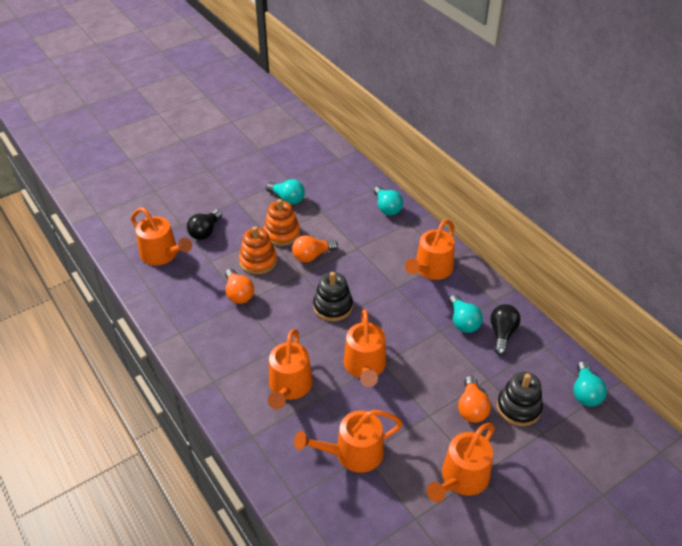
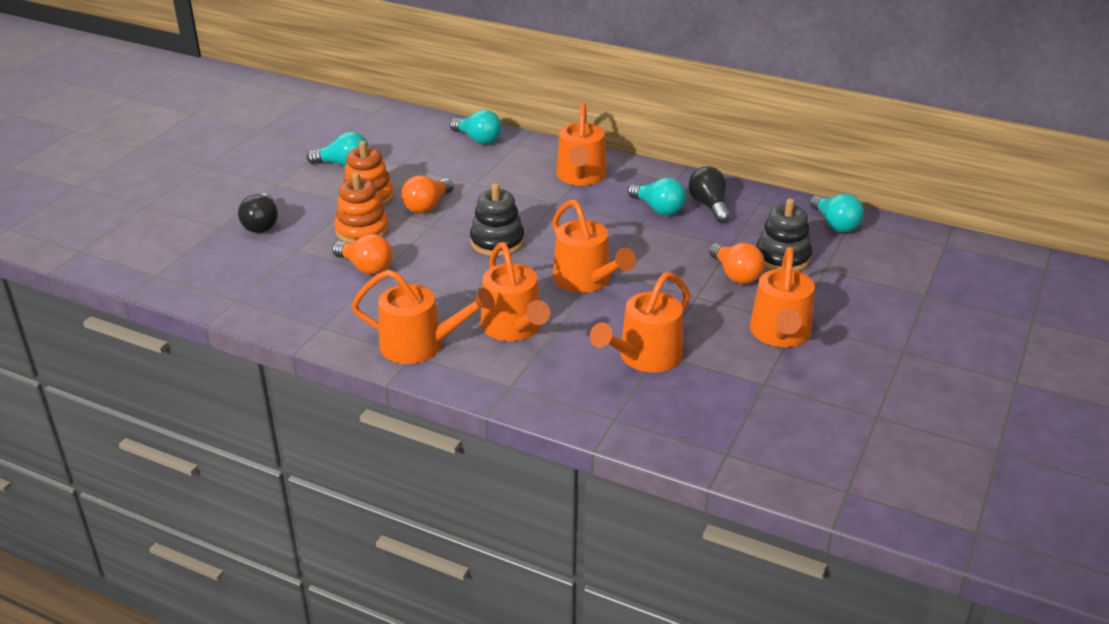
camera: 30 degrees left, 10 degrees down
(162, 254) = (221, 263): orange watering can -> orange watering can (420, 345)

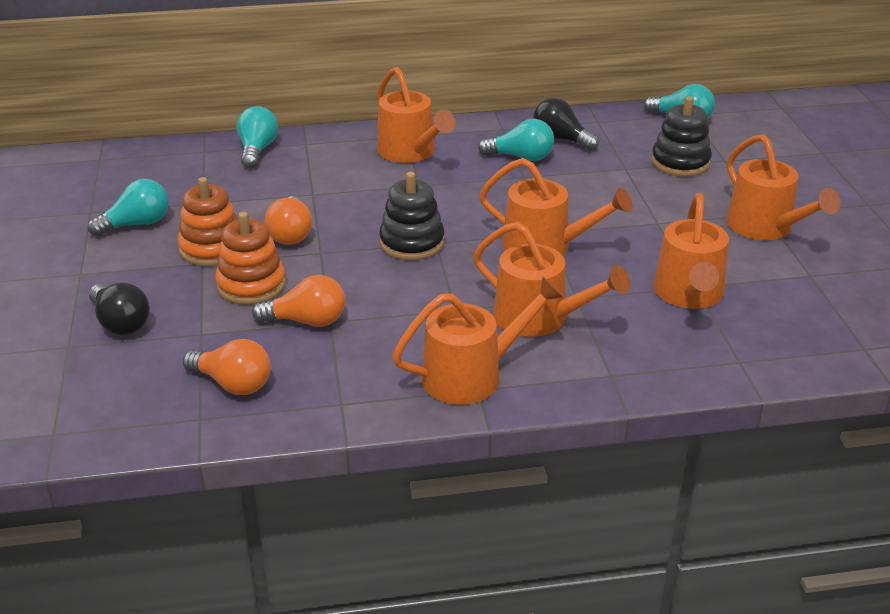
camera: 35 degrees left, 0 degrees up
(478, 139) = (257, 150): turquoise light bulb -> turquoise light bulb turned 90 degrees counterclockwise
(735, 274) = (663, 191): orange light bulb -> orange light bulb (233, 384)

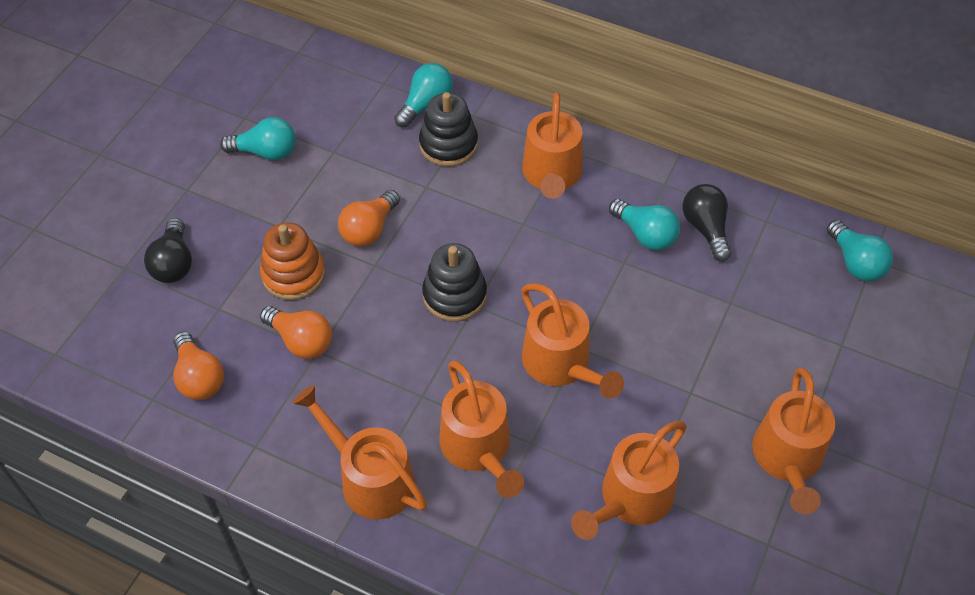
camera: 35 degrees right, 20 degrees up
(212, 248) = (298, 213): orange stacking toy -> none
(471, 375) = (370, 478): orange watering can -> orange watering can turned 150 degrees counterclockwise
(680, 162) = (792, 324): black stacking toy -> black stacking toy (448, 144)

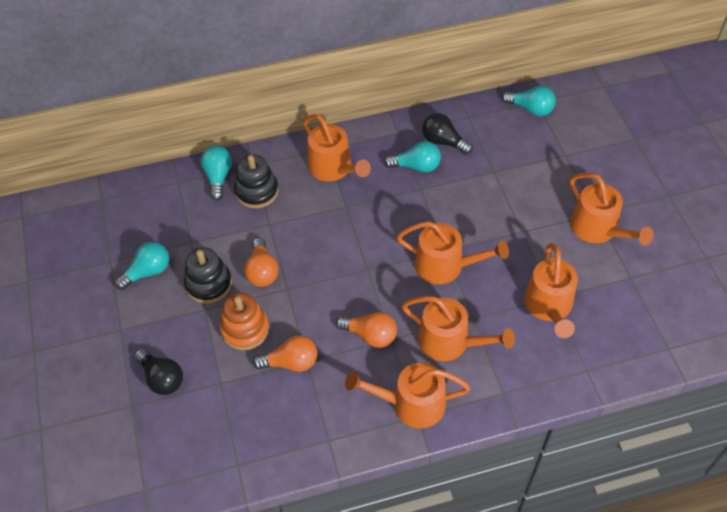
camera: 40 degrees left, 0 degrees up
(199, 377) = (253, 430): orange light bulb -> orange light bulb (370, 335)
(454, 295) = (350, 272): black stacking toy -> black stacking toy (208, 284)

